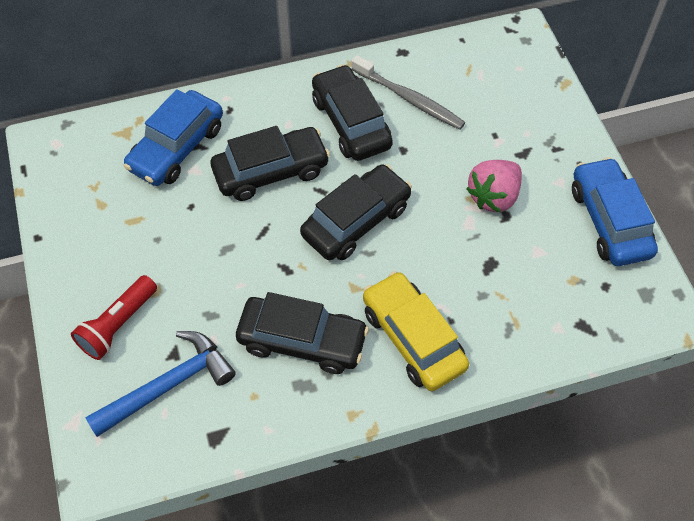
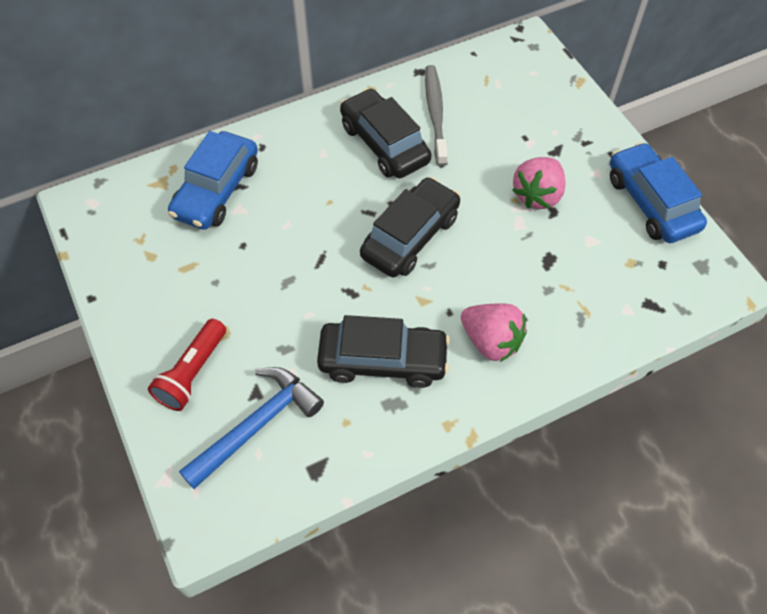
camera: 10 degrees left, 0 degrees up
(271, 171) = (316, 200): black car -> none
(409, 99) = (435, 114): grey toothbrush -> grey toothbrush turned 120 degrees counterclockwise
(413, 338) = (491, 341): yellow car -> pink strawberry

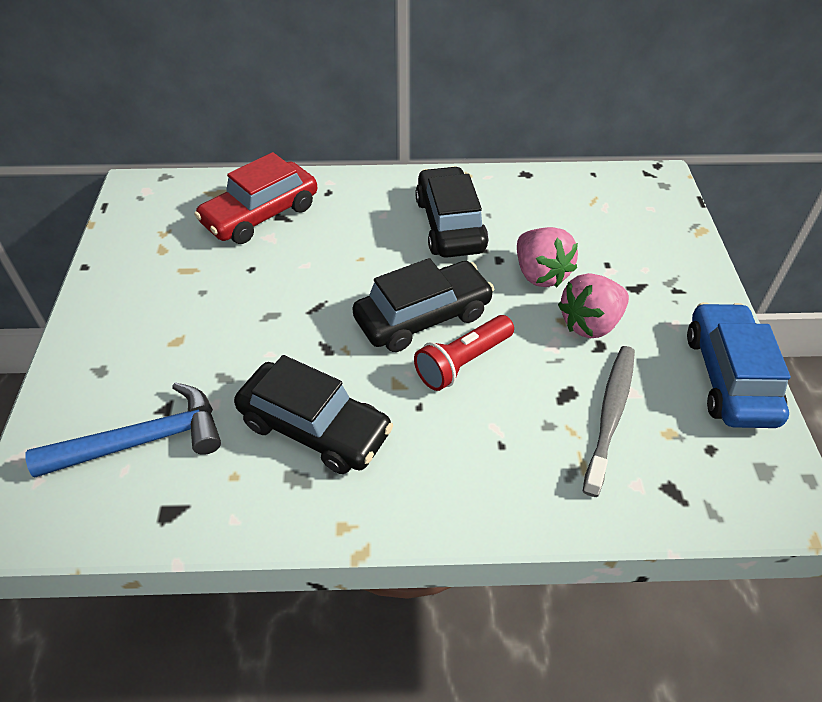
camera: 25 degrees right, 10 degrees down
(192, 373) = (120, 365): red flashlight -> red flashlight (462, 362)
(217, 190) = (261, 215): blue car -> red car
(435, 114) = (520, 215): grey toothbrush -> grey toothbrush (610, 416)
(491, 341) = (448, 455): pink strawberry -> pink strawberry (540, 274)

